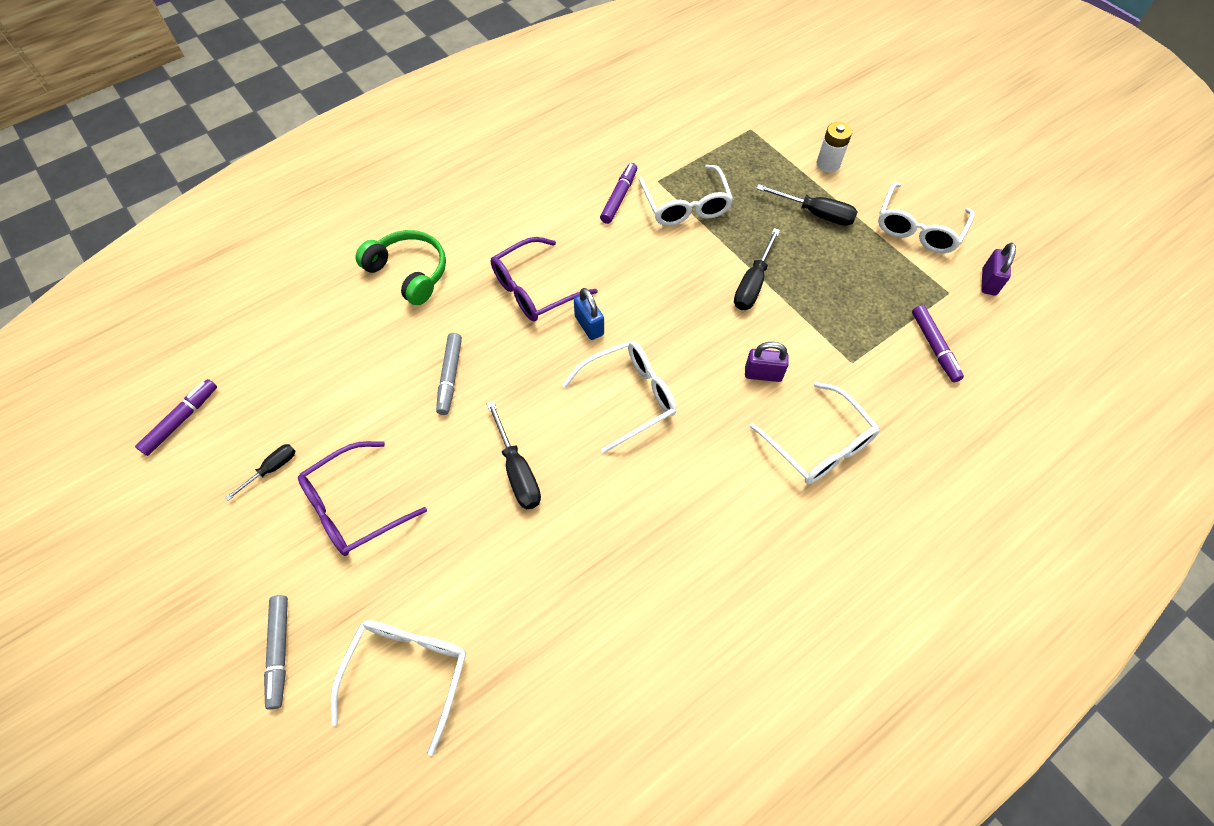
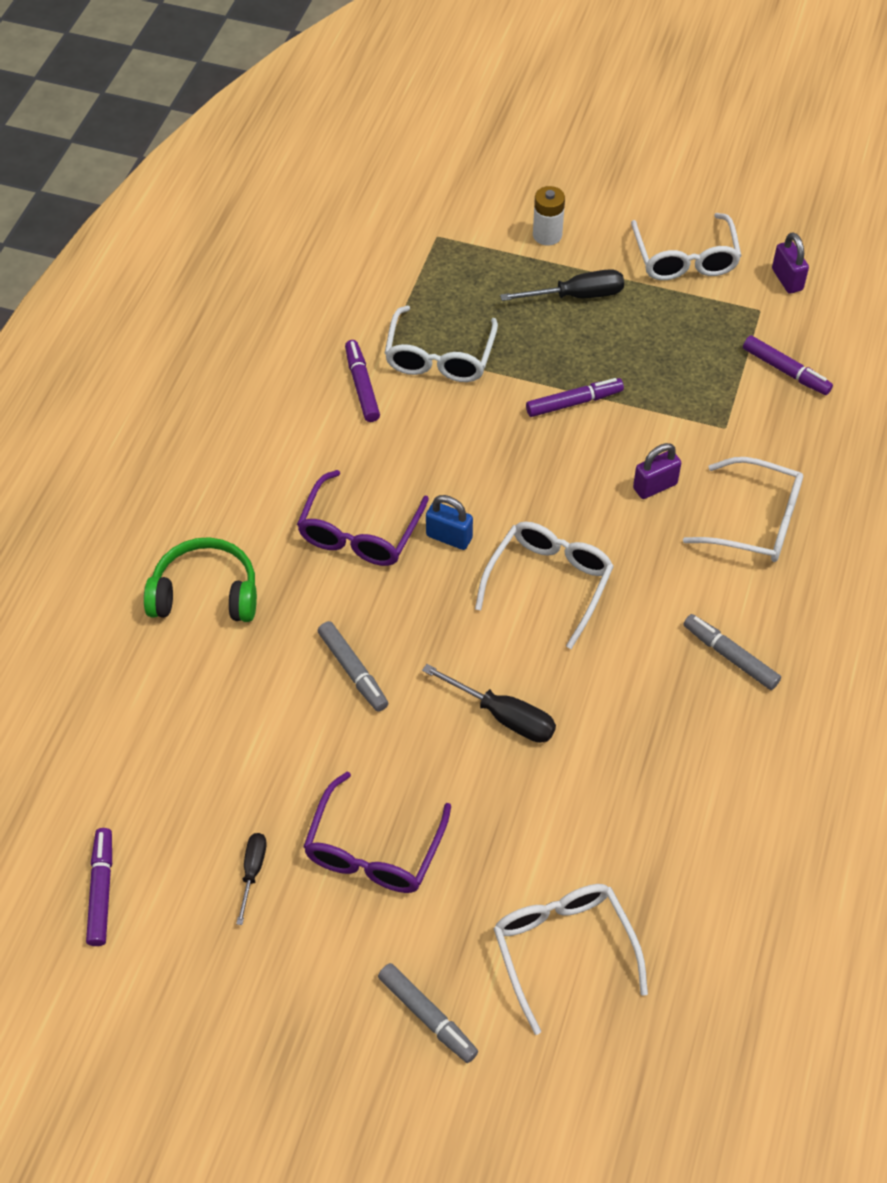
camera: 35 degrees left, 5 degrees down
(685, 205) = (439, 357): white glasses -> white glasses turned 60 degrees clockwise
(715, 534) = (730, 656): none -> grey marker
(753, 284) = (574, 402): black screwdriver -> purple marker

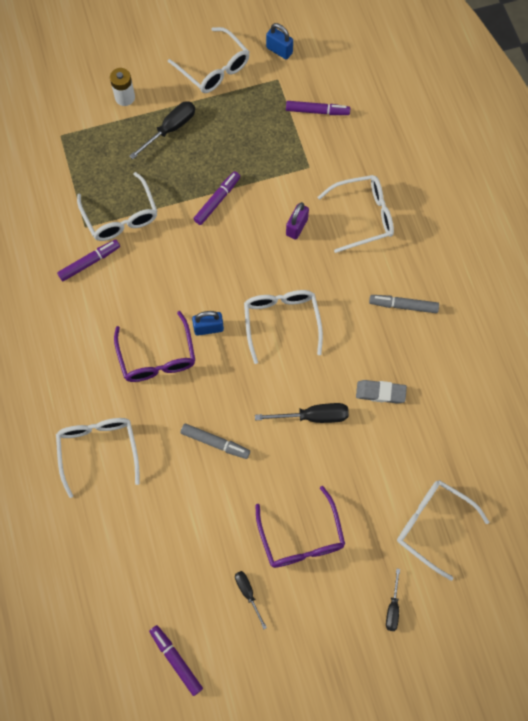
camera: 35 degrees left, 15 degrees up
(205, 593) = (98, 450): green headphones -> white glasses
(362, 386) = (89, 262): purple marker -> purple marker turned 105 degrees clockwise
(427, 1016) = (392, 608): grey marker -> black screwdriver
(617, 742) = (380, 392): none -> grey eraser
(787, 279) = (279, 50): purple padlock -> blue padlock

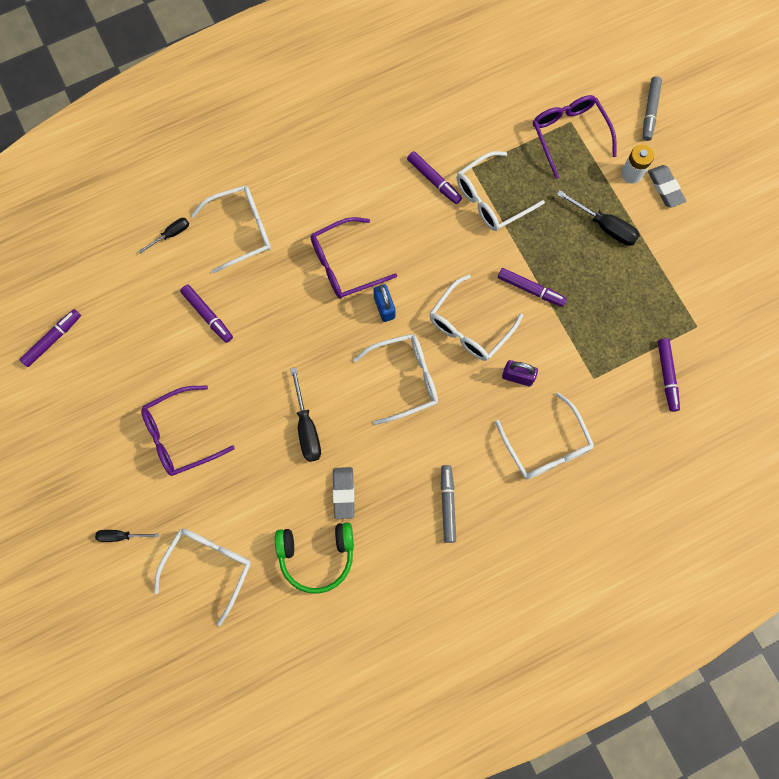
camera: 80 degrees right, 5 degrees up
(73, 139) = (569, 134): none -> purple glasses
(145, 74) = (665, 188): none -> grey eraser
(182, 495) = (207, 315): none -> purple marker
(214, 68) = (692, 256): white glasses -> white glasses (469, 327)
(215, 443) = (264, 336): grey marker -> grey marker (650, 111)
(248, 593) = (120, 393): black screwdriver -> black screwdriver (171, 234)
(279, 50) = (735, 321): blue padlock -> none
(434, 425) = (317, 555): none -> green headphones

